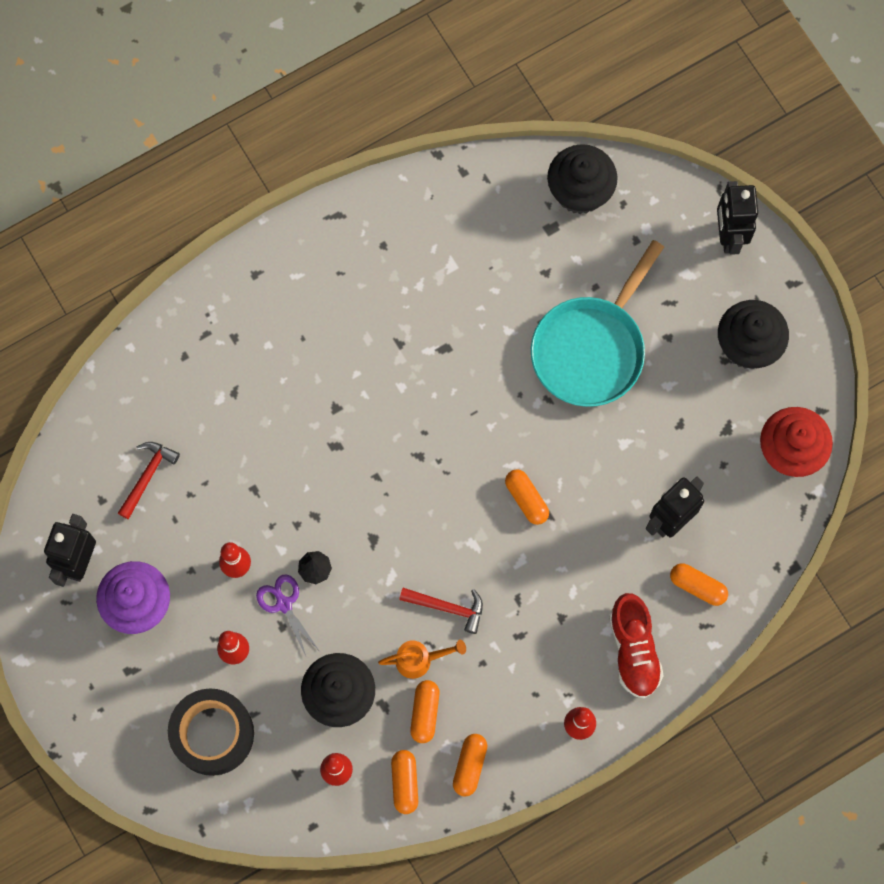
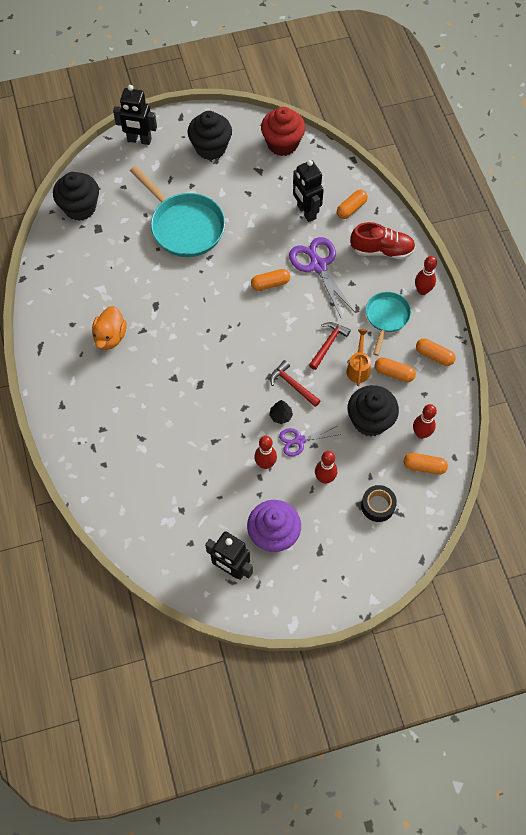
camera: 75 degrees left, 10 degrees down
(147, 476) = (183, 508): red hammer -> red hammer (292, 385)
(213, 734) = (377, 506): black tape -> black tape, size x0.58
(377, 303) = (110, 337): none -> orange duck
(404, 783) = (437, 395): orange capsule -> orange capsule (424, 466)
(515, 682) = (386, 318): none -> turquoise pan
(578, 561) = (318, 265): none -> purple scissors

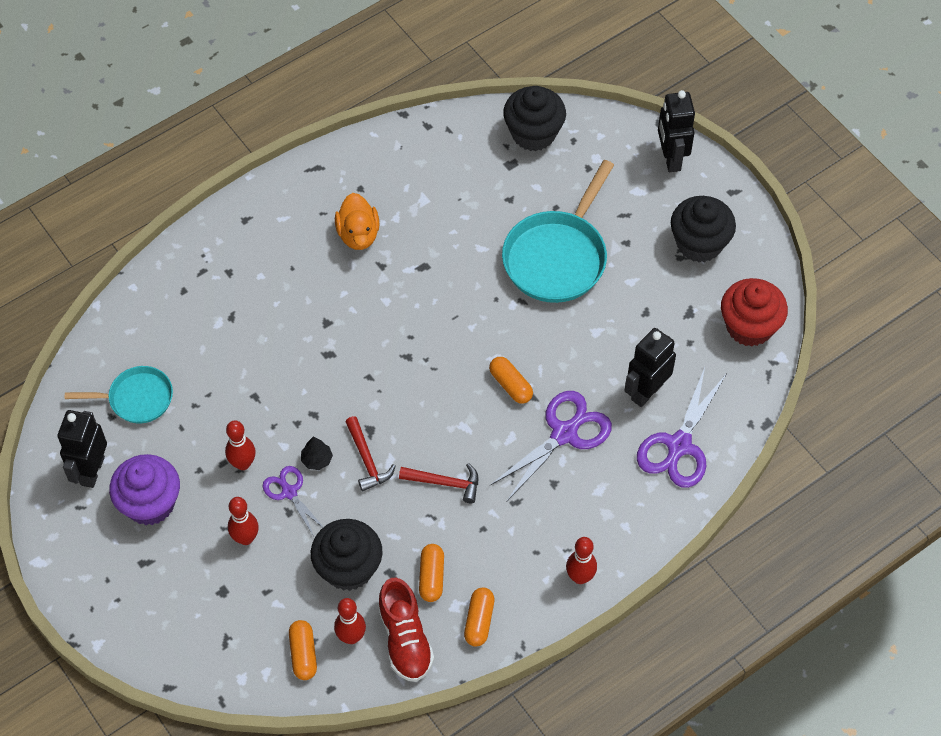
camera: 70 degrees right, 5 degrees down
(110, 337) = (358, 234): orange duck -> orange duck turned 90 degrees counterclockwise
(292, 385) = (367, 459): red hammer -> red hammer turned 135 degrees clockwise
(351, 208) = (679, 446): orange capsule -> purple scissors
(358, 368) = (423, 530): orange watering can -> none
(377, 506) = (228, 612): black tape -> none
(382, 250) = (625, 506): red shoe -> red shoe (405, 639)
(386, 318) = (516, 543): turquoise pan -> turquoise pan (136, 398)

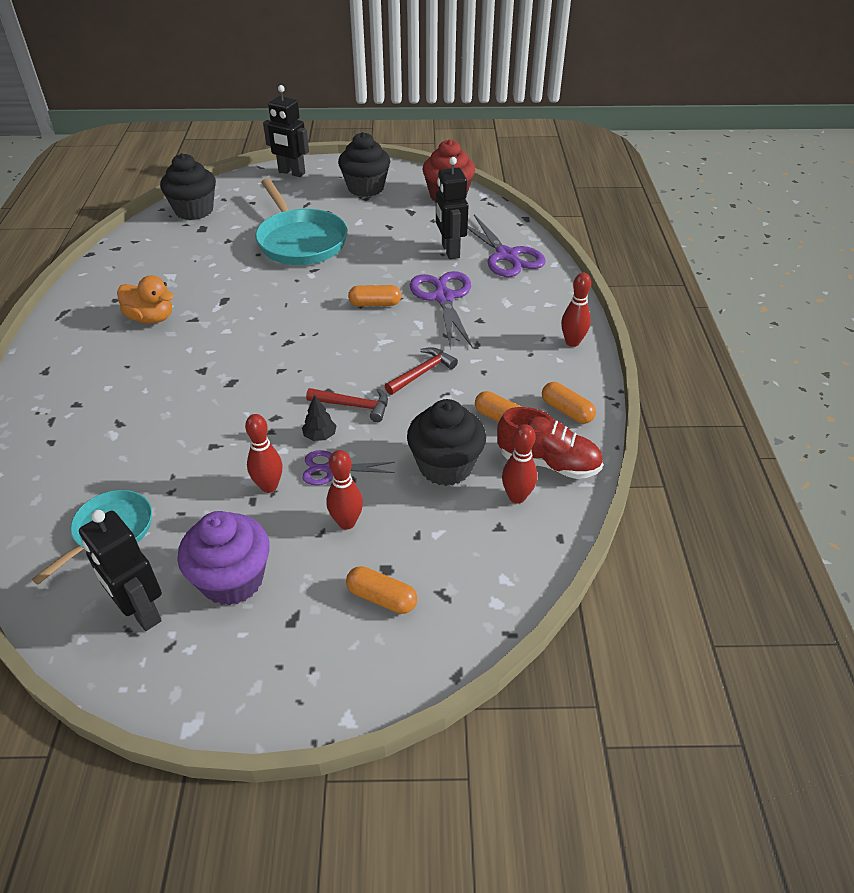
camera: 55 degrees left, 15 degrees down
(303, 654) = (507, 540): orange capsule -> orange capsule (381, 598)

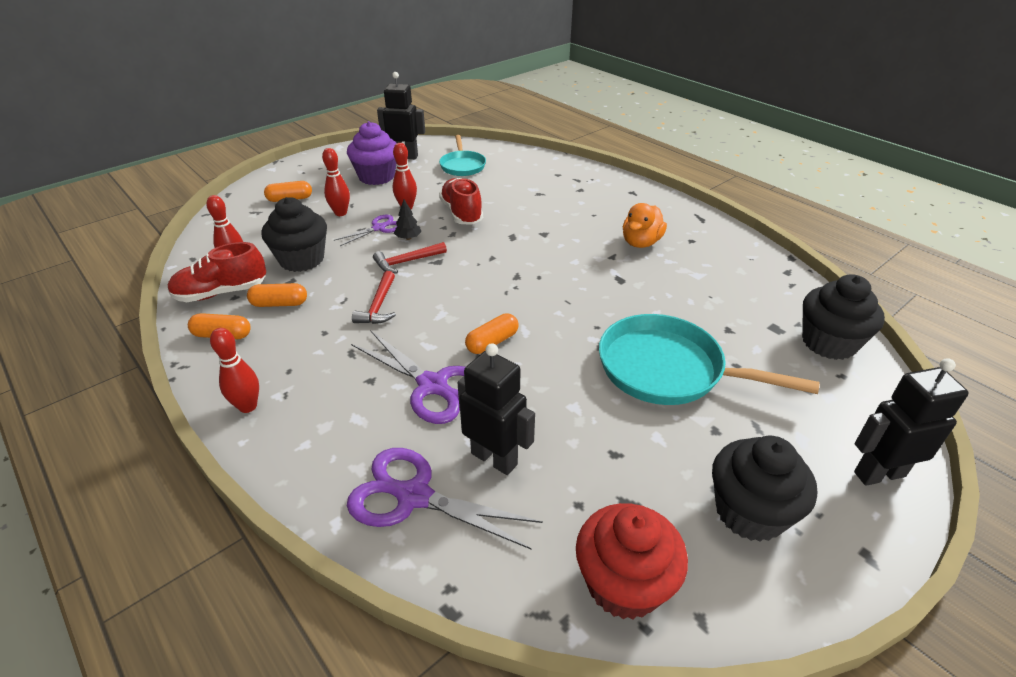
camera: 140 degrees right, 5 degrees down
(151, 318) = (641, 242): orange duck -> orange duck turned 45 degrees counterclockwise
(230, 440) = (461, 213): none -> red shoe

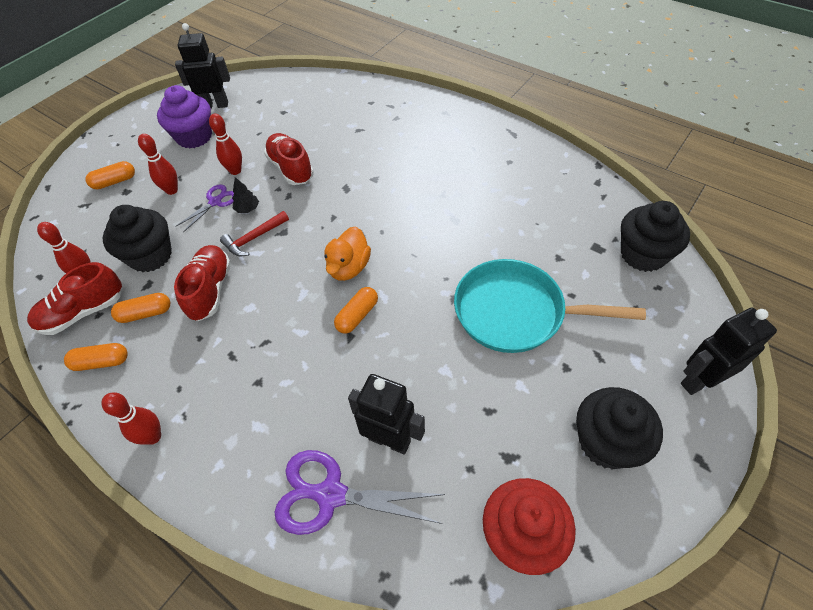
camera: 10 degrees left, 15 degrees up
(349, 296) = (210, 290): none -> red shoe
(378, 306) = (242, 296): red hammer -> none
(433, 386) = (317, 375): purple scissors -> none
(462, 166) = (276, 107): turquoise pan -> none
(641, 242) = (465, 173): orange duck -> orange duck (349, 267)

